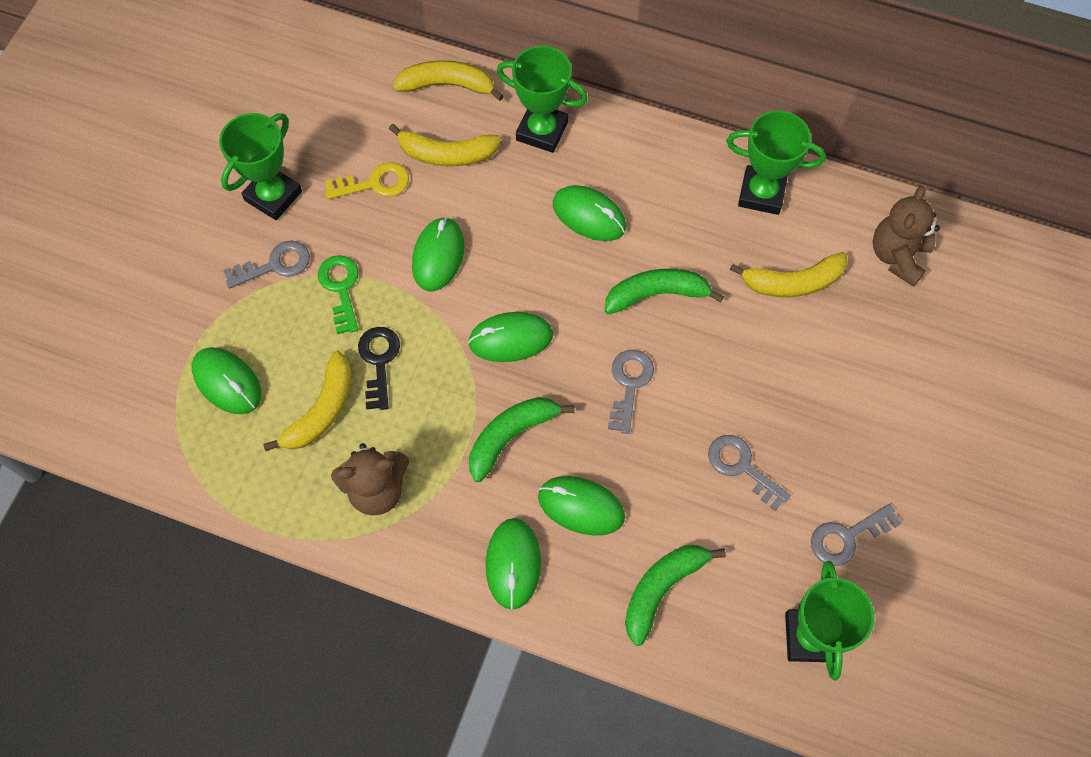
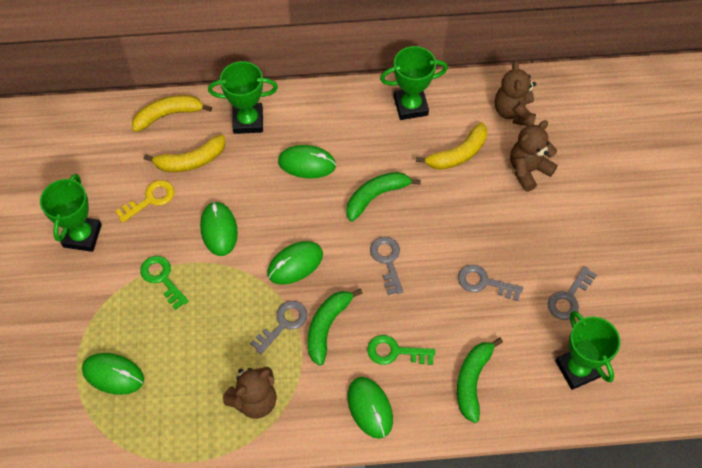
camera: 25 degrees left, 5 degrees down
(274, 265) = (107, 282): grey key -> grey key (283, 324)
(322, 410) = (190, 365): yellow banana -> none
(379, 362) = (213, 316): black key -> none
(581, 506) = (395, 352): green mouse -> green key
(878, 342) = (528, 170): none -> brown teddy bear

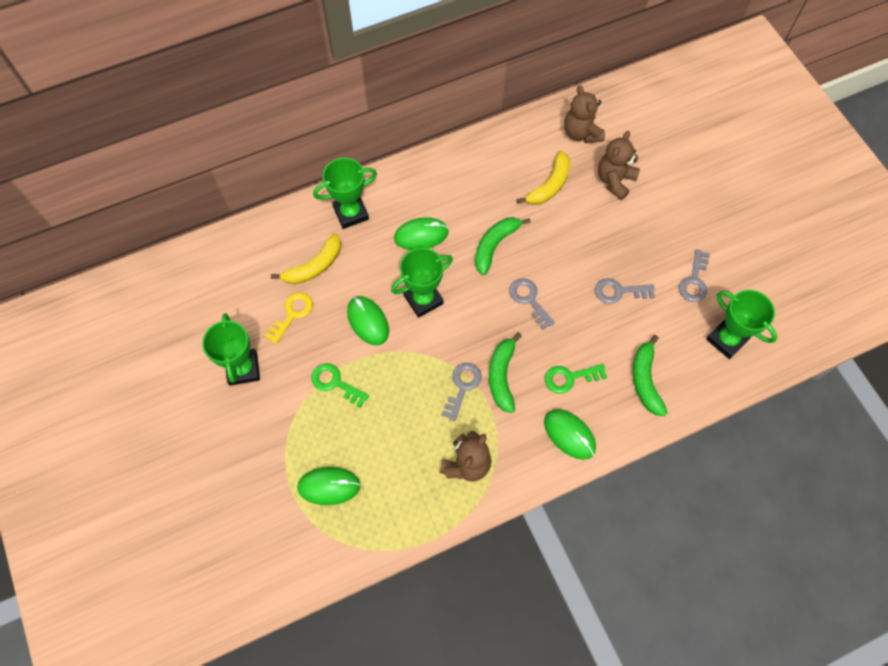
camera: 20 degrees left, 5 degrees up
(168, 115) = (274, 230): yellow banana -> none
(295, 264) = (450, 330): green mouse -> none
(410, 106) = (490, 155): green trophy -> green trophy (423, 299)

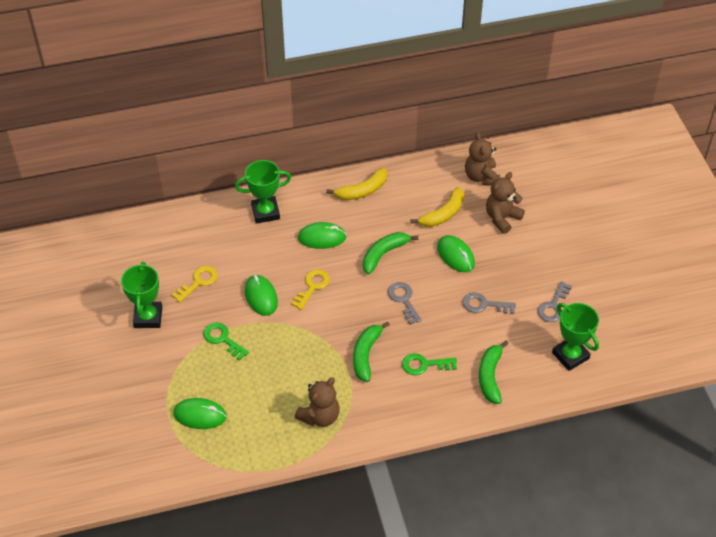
camera: 10 degrees right, 15 degrees down
(314, 266) = (225, 248): yellow banana -> yellow banana (362, 190)
(423, 299) = (312, 287): green trophy -> yellow key
(462, 387) = (330, 358): grey key -> none
(569, 435) = (413, 408): green mouse -> green mouse (455, 255)

